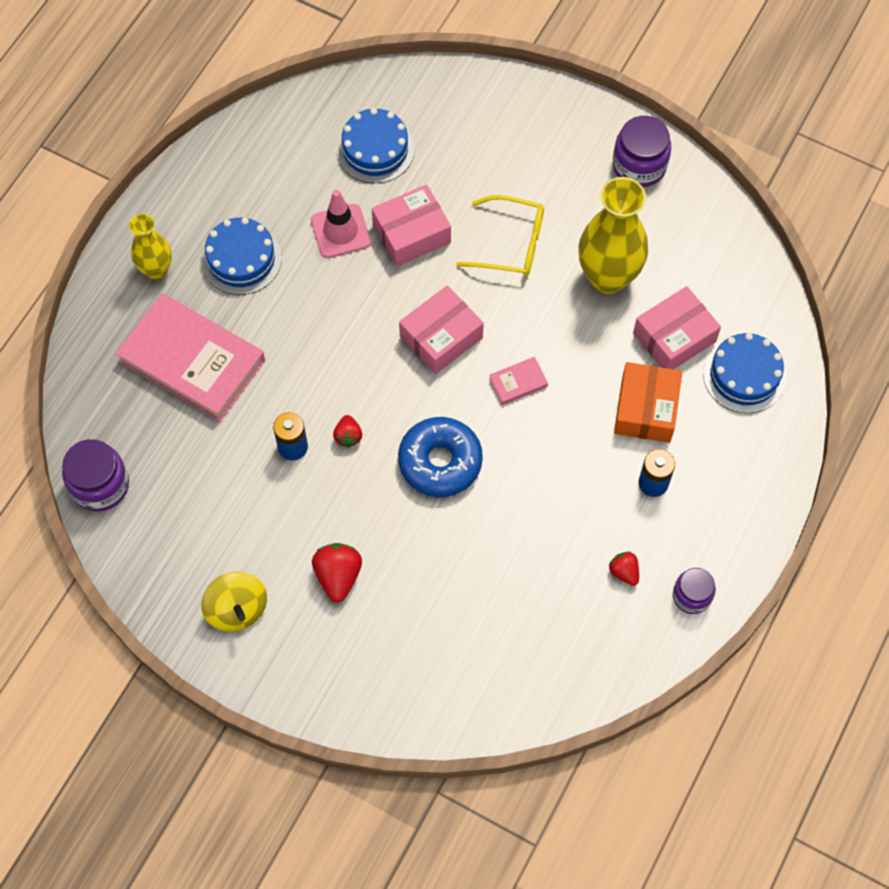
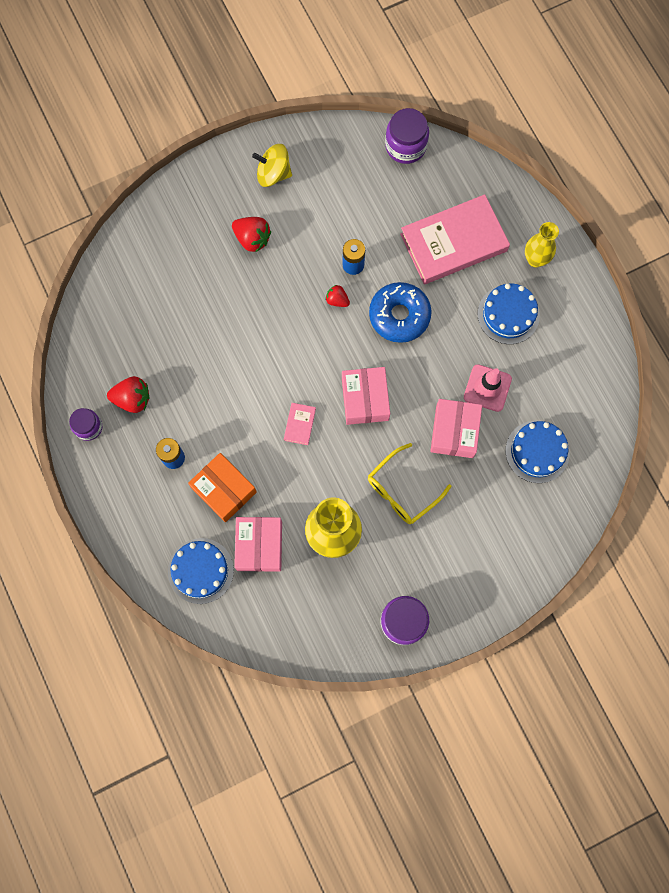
camera: 125 degrees right, 10 degrees up
(440, 462) = (281, 342): blue donut -> blue donut (399, 315)
(624, 572) = (132, 399): red strawberry -> red strawberry, size x1.65

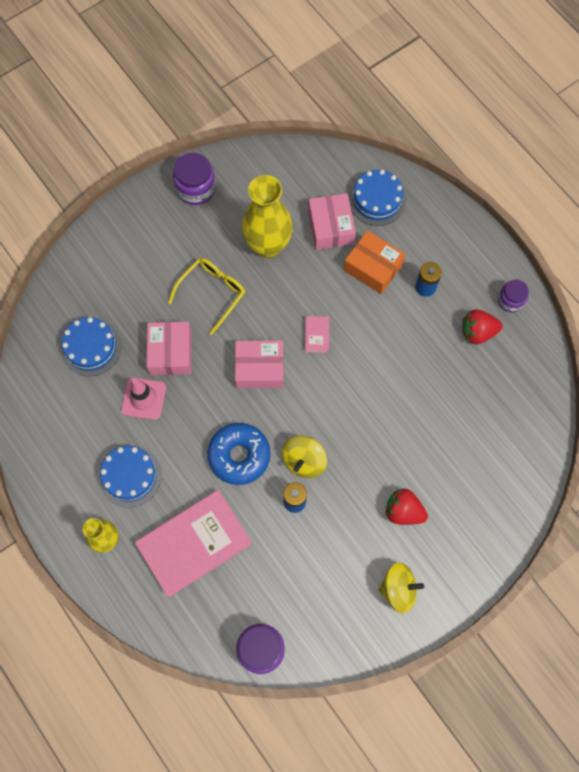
camera: 170 degrees right, 5 degrees down
(337, 300) = (304, 461): red strawberry -> yellow spinning top
(365, 399) = (259, 368): pink box -> pink box turned 75 degrees counterclockwise

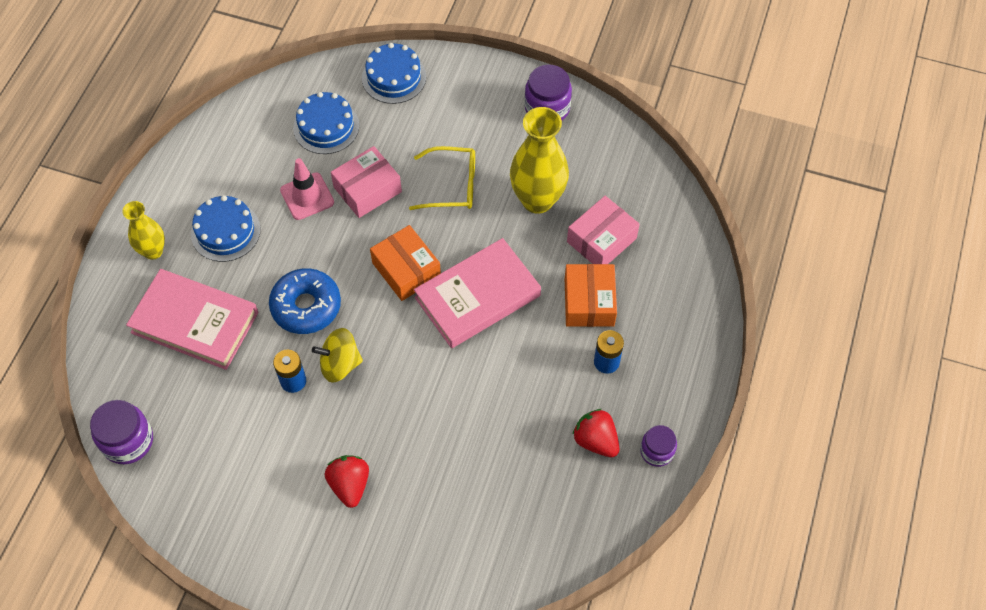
camera: 55 degrees right, 10 degrees down
(259, 368) = (406, 270): pink box -> orange box
(317, 335) = (477, 297): pink book -> pink book, size x2.48
(377, 200) = (665, 262): blue cake -> blue cake (394, 77)
(398, 589) = (264, 529): yellow spinning top -> none

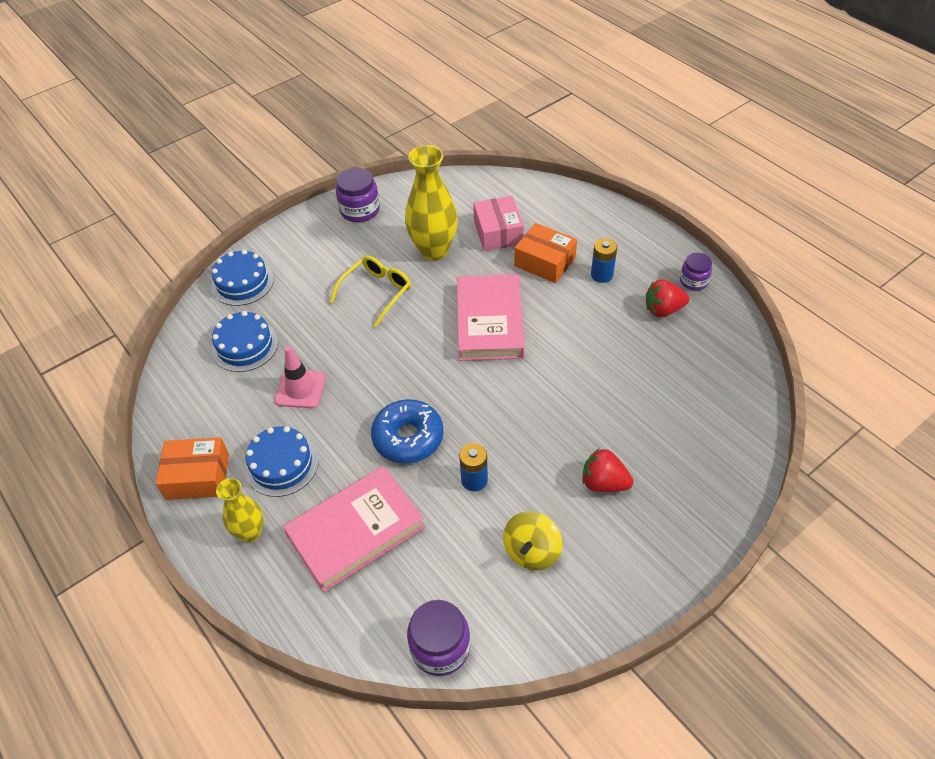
camera: 55 degrees left, 10 degrees down
(340, 364) = (483, 438): yellow spinning top -> yellow spinning top (531, 551)
(367, 189) = (331, 346): pink box -> none
(406, 270) = (429, 354): orange box -> orange box (197, 476)

